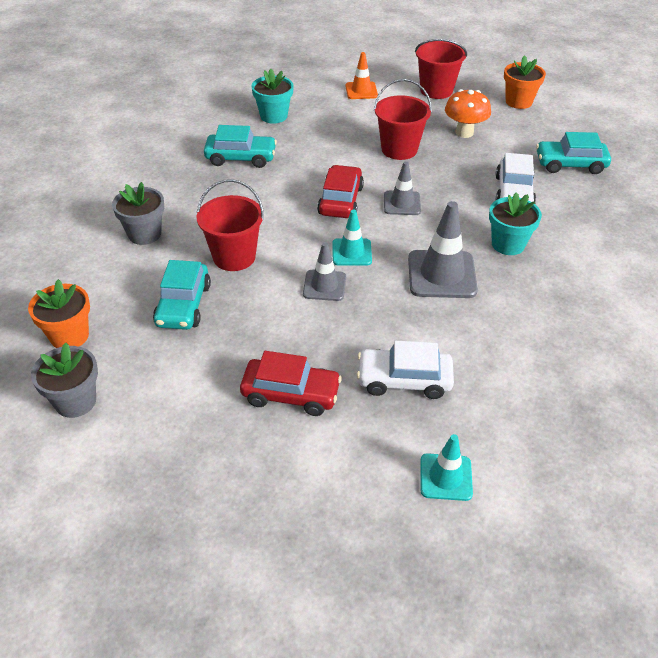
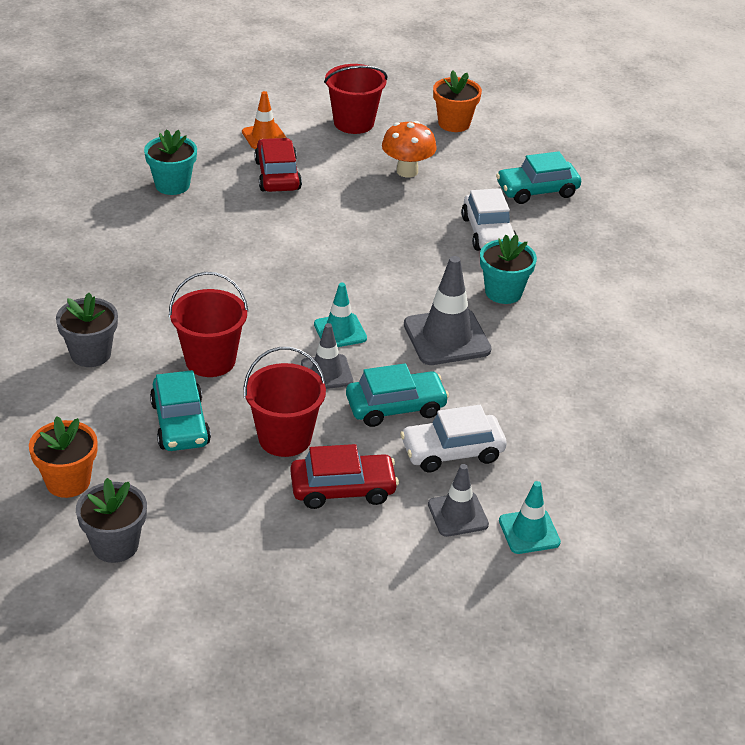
camera: 20 degrees left, 5 degrees down
(241, 158) = (158, 243): turquoise car -> turquoise car (395, 407)
(340, 201) = (301, 275): red car -> red car (277, 175)
(399, 149) = (341, 203): red bucket -> red bucket (284, 438)
(402, 203) = (371, 266): grey traffic cone -> grey traffic cone (458, 514)

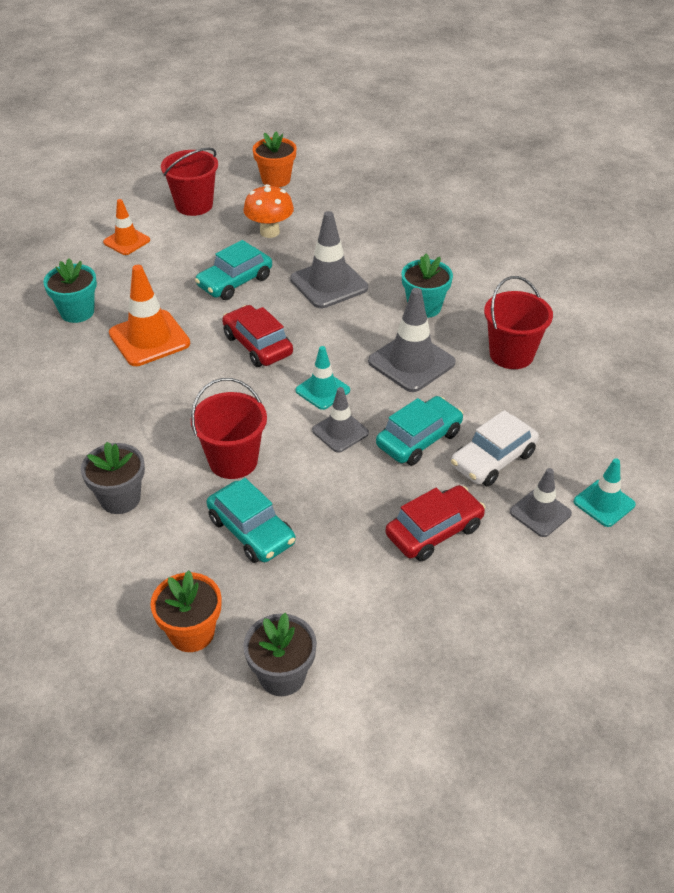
camera: 25 degrees left, 5 degrees up
(218, 230) = (149, 338): none -> orange traffic cone
(277, 175) = (164, 272): red car -> red car (257, 345)
(284, 438) = (351, 506): red bucket -> red bucket (511, 354)
(426, 238) = (329, 284): none -> grey traffic cone
(488, 233) = (374, 262): white car -> none
(537, 190) = (383, 214): turquoise car -> turquoise car (235, 282)

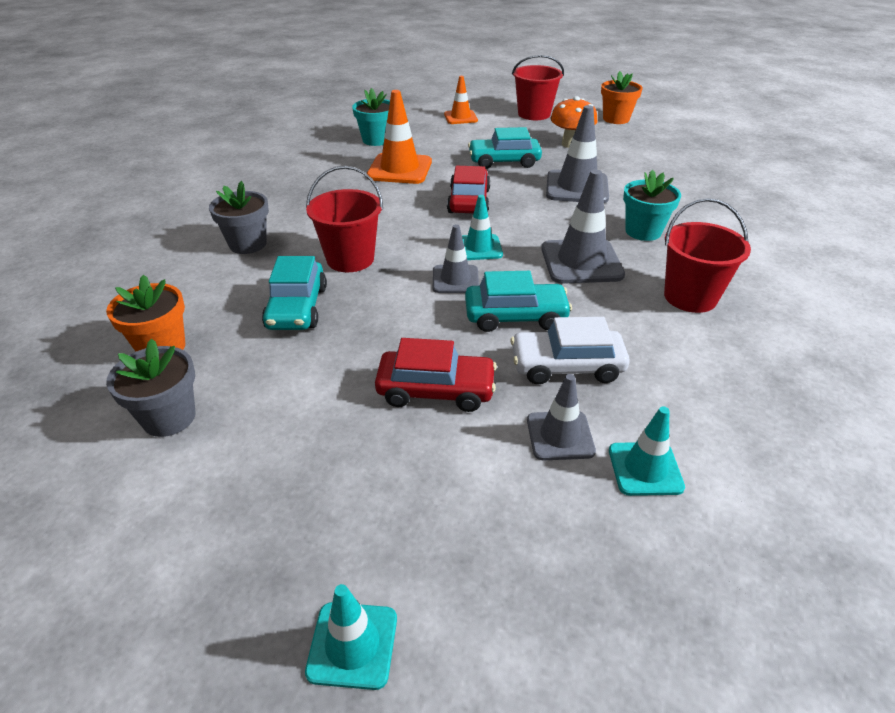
camera: 40 degrees right, 5 degrees down
(570, 708) = (352, 645): none -> turquoise traffic cone

